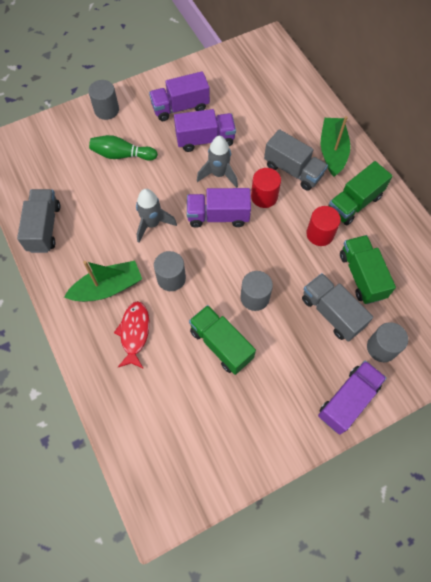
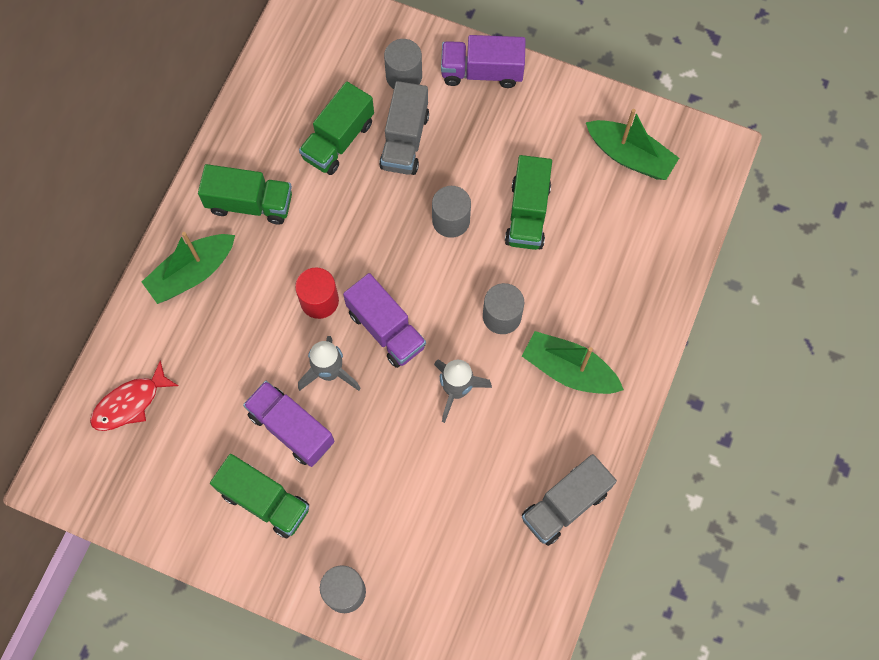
camera: 130 degrees left, 5 degrees up
(122, 155) = (395, 508): green bowling pin -> none
(134, 333) = (589, 301): red fish -> red fish (130, 403)
(180, 107) = (265, 501): purple truck -> green truck
(205, 445) = (629, 156): none -> green boat
(293, 170) = (256, 296): grey truck -> none
(320, 234) = (321, 211): red cylinder -> none

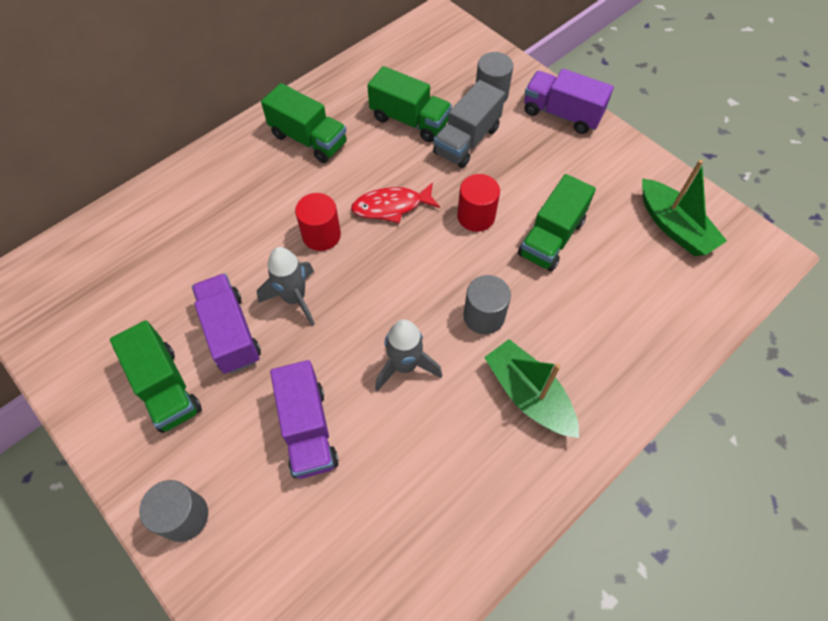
camera: 25 degrees right, 10 degrees down
(130, 403) = (109, 251): red fish -> red fish (391, 206)
(192, 273) = (228, 172): green boat -> none
(338, 140) = (409, 120): green truck -> green truck turned 120 degrees counterclockwise
(386, 329) = (367, 283): purple truck -> purple truck (307, 429)
(451, 220) = (476, 216): grey cylinder -> red cylinder
(565, 505) = (461, 535): grey truck -> none

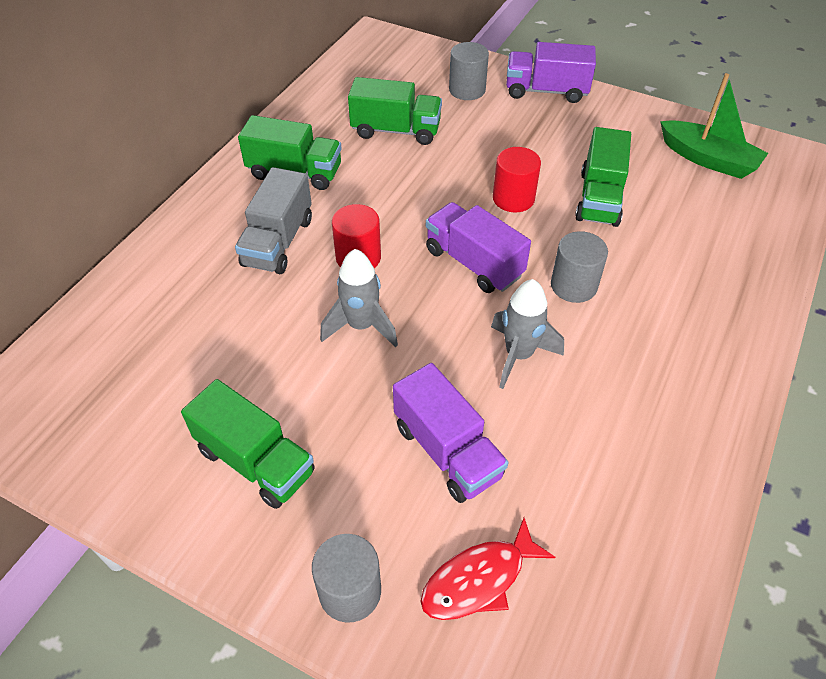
camera: 20 degrees left, 10 degrees down
(231, 333) = (305, 381): purple truck -> purple truck (474, 263)
(391, 206) = (420, 211): red fish -> red fish (479, 579)
(467, 140) = (465, 134): grey truck -> grey truck (278, 242)
(528, 395) = (661, 344): green boat -> none

